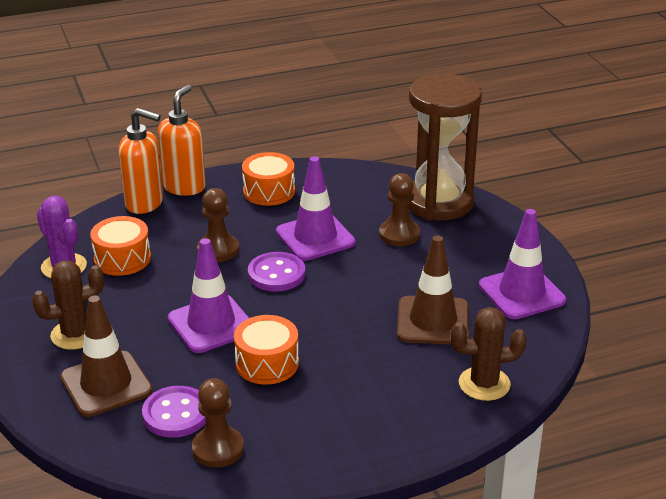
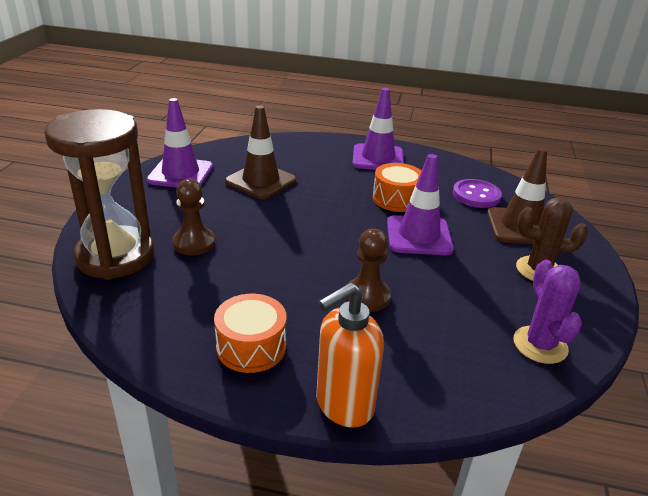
camera: 150 degrees left, 0 degrees up
(122, 259) = (471, 327): orange drum -> none
(145, 203) = (411, 399): orange soap dispenser -> none
(218, 449) = (458, 173): brown pawn -> none
(276, 274) = (334, 252): purple button -> none
(315, 237) = (266, 271): purple traffic cone -> purple traffic cone (378, 158)
(484, 384) = (277, 147): brown cactus -> none

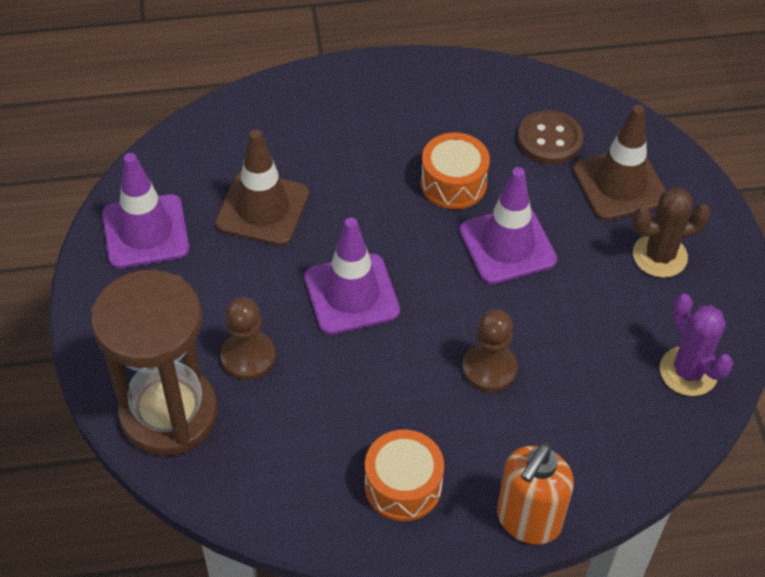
camera: 20 degrees left, 20 degrees up
(378, 158) = (394, 101): purple traffic cone -> purple traffic cone (351, 294)
(476, 195) = (549, 139): purple button -> brown button

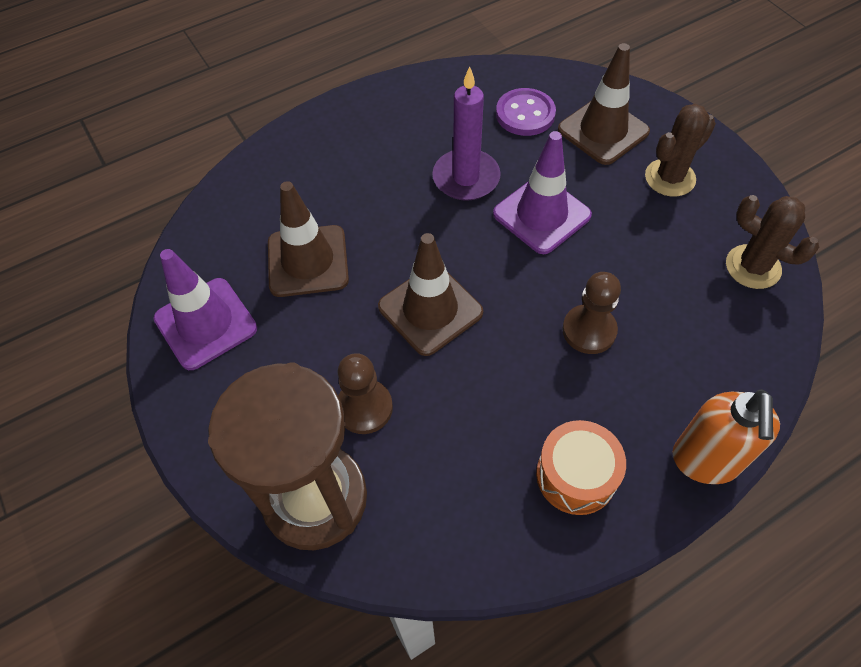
camera: 20 degrees left, 5 degrees up
(351, 294) = (430, 309): purple traffic cone -> brown traffic cone
(453, 183) = (466, 178): orange drum -> purple candle
(549, 139) = (525, 114): brown button -> purple button
(688, 371) = (753, 267): purple cactus -> brown cactus

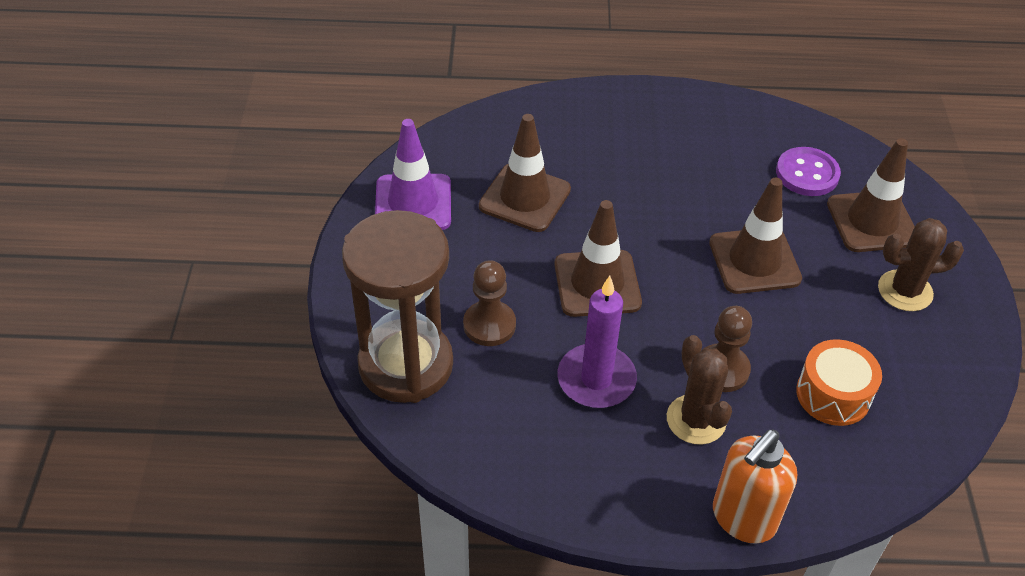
camera: 30 degrees right, 10 degrees down
(466, 178) = (709, 199): purple candle -> purple candle (596, 379)
(541, 215) = (754, 261): purple traffic cone -> brown traffic cone
(576, 475) = (621, 465): orange drum -> orange drum (833, 394)
(753, 267) = (923, 402): brown cactus -> brown cactus (696, 420)

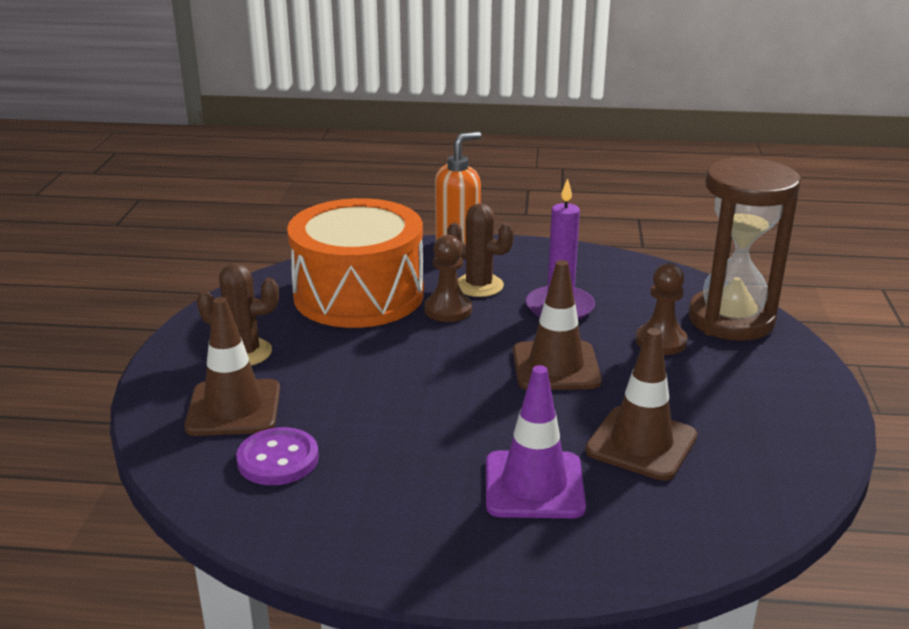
camera: 175 degrees left, 20 degrees down
(413, 203) = (777, 442): purple traffic cone -> purple traffic cone (534, 485)
(696, 420) = (479, 286): brown cactus -> brown cactus turned 45 degrees counterclockwise
(754, 261) = (385, 379): brown traffic cone -> none
(833, 394) = (358, 294): orange drum -> orange drum, size x2.09

